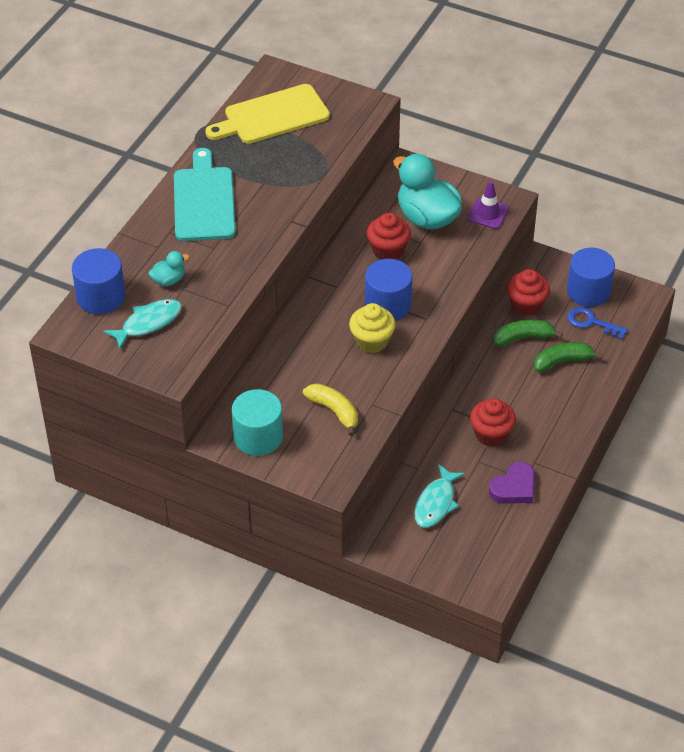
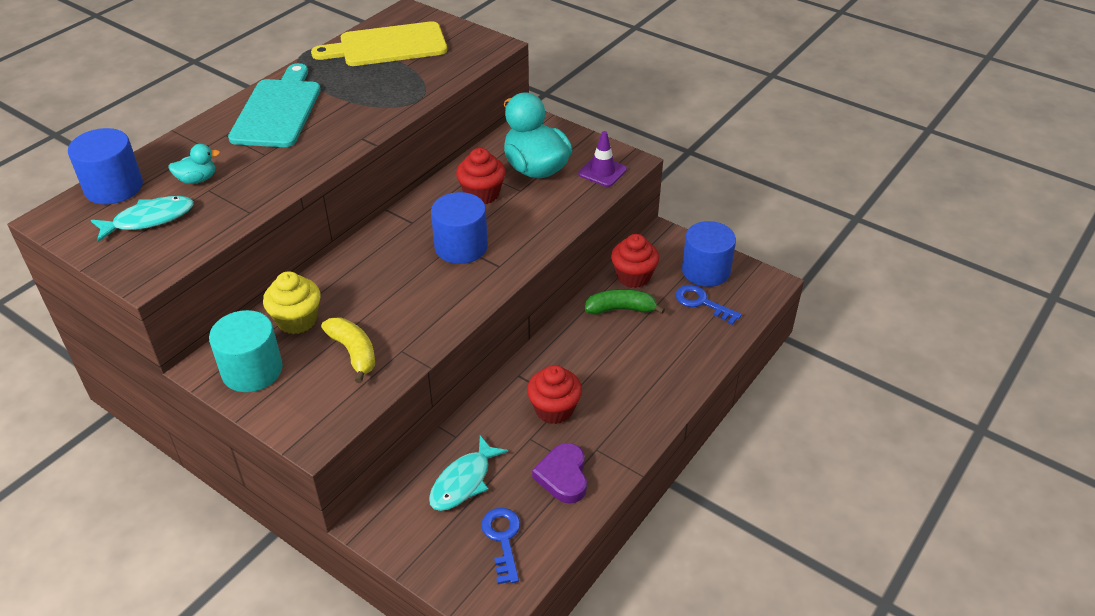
camera: 10 degrees right, 5 degrees down
(372, 341) = (428, 282): yellow cupcake -> yellow cupcake (297, 320)
(481, 542) = (503, 539): none -> blue key
(514, 487) = (563, 476): purple heart -> purple heart turned 120 degrees clockwise
(562, 361) = (658, 339): green banana -> none

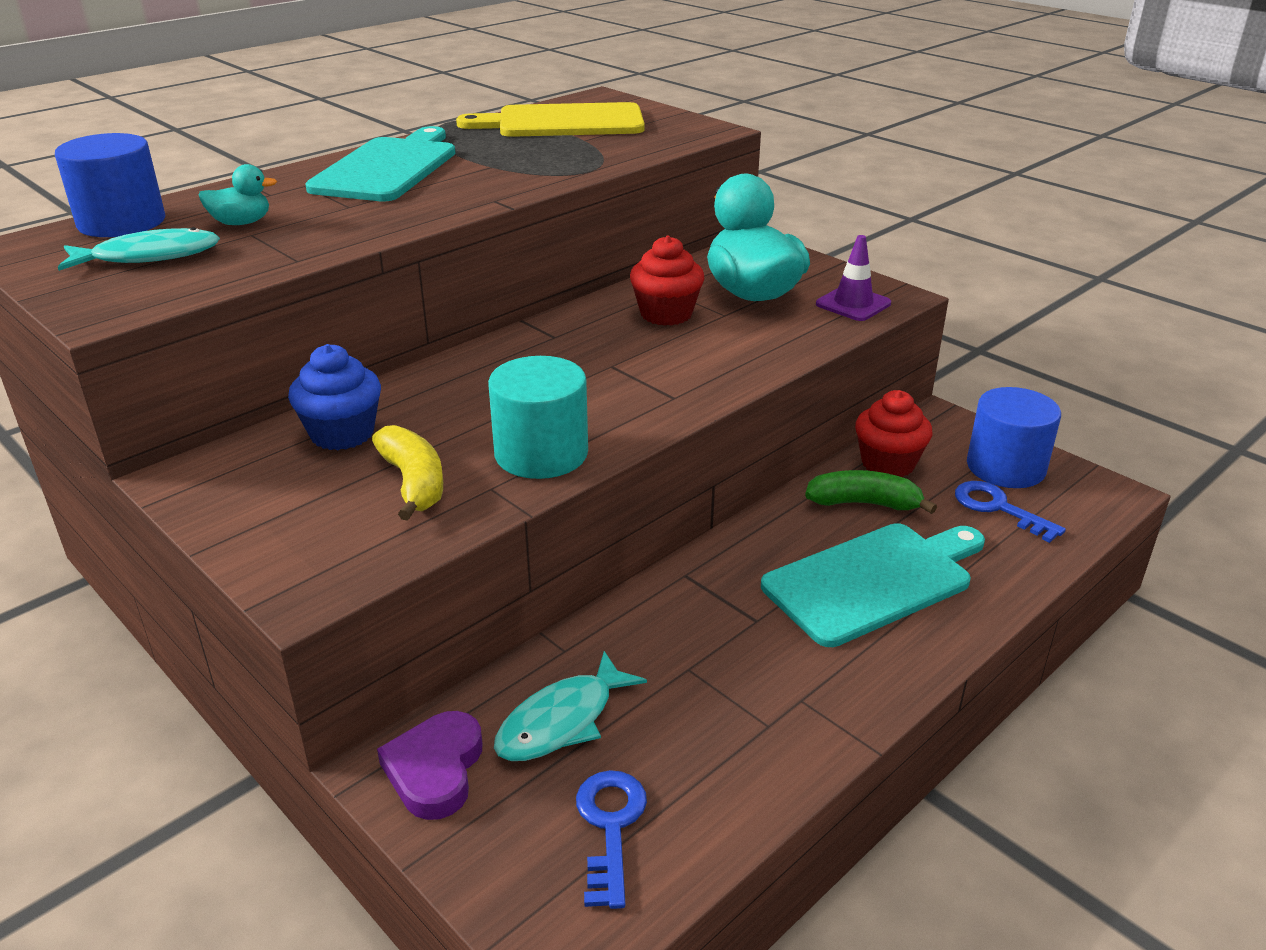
camera: 10 degrees right, 10 degrees down
(252, 370) = (247, 489): turquoise cylinder -> turquoise cylinder (541, 453)
(297, 320) = (342, 433): yellow cupcake -> blue cupcake
(461, 247) = (620, 370): blue cylinder -> none
(554, 409) = (736, 630): red cupcake -> none
(563, 476) = (737, 735): purple heart -> purple heart (435, 770)
(631, 365) = (873, 581): none -> turquoise cutting board

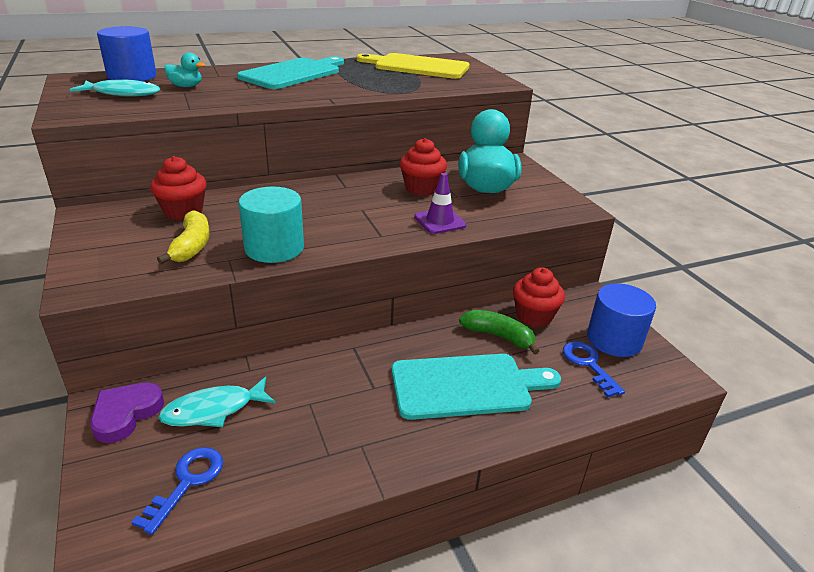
camera: 20 degrees right, 0 degrees up
(342, 433) = (183, 211): blue cupcake -> red cupcake
(853, 304) = (545, 207): purple traffic cone -> purple traffic cone (440, 221)

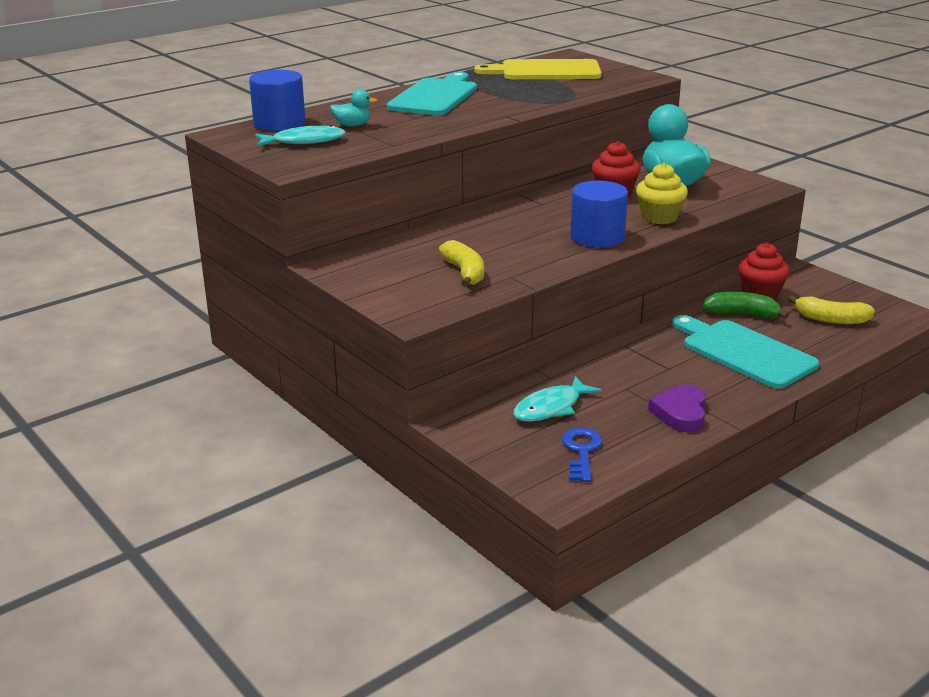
camera: 15 degrees left, 5 degrees down
(126, 414) = (479, 425): purple heart -> purple heart (680, 413)
(183, 211) = (417, 248): red cupcake -> none
(274, 248) = (539, 261): turquoise cylinder -> none
(440, 221) = (659, 217): purple traffic cone -> yellow cupcake
(466, 386) = (744, 352): turquoise cutting board -> turquoise cutting board turned 105 degrees counterclockwise
(588, 364) = (831, 319): blue key -> yellow banana
(614, 340) = (840, 298): blue cylinder -> blue cylinder (597, 237)

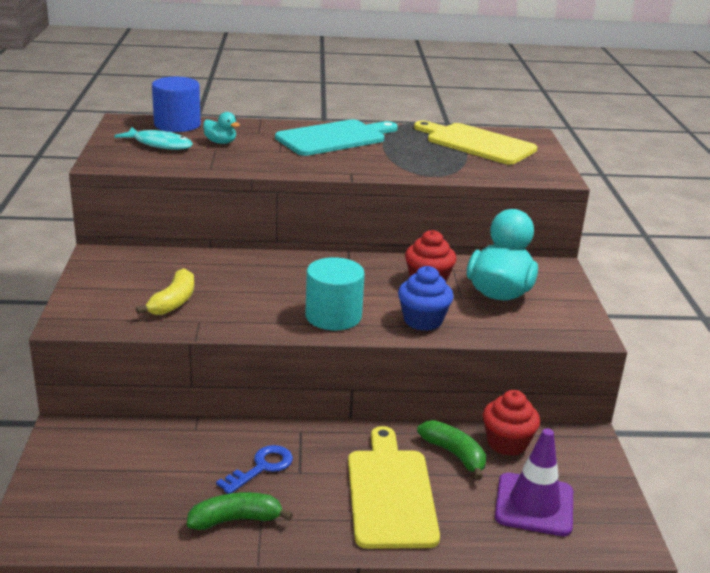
camera: 35 degrees right, 0 degrees up
(551, 408) = (149, 456): turquoise fish -> none
(581, 451) = (103, 508): blue key -> blue key (261, 467)
(597, 237) = (333, 316): blue cylinder -> turquoise cylinder
(659, 217) = (423, 320): yellow cupcake -> blue cupcake
(680, 413) = (235, 520): purple heart -> green banana
(744, 352) = (390, 493): turquoise cutting board -> yellow cutting board
(831, 319) = (534, 505): yellow banana -> purple traffic cone

